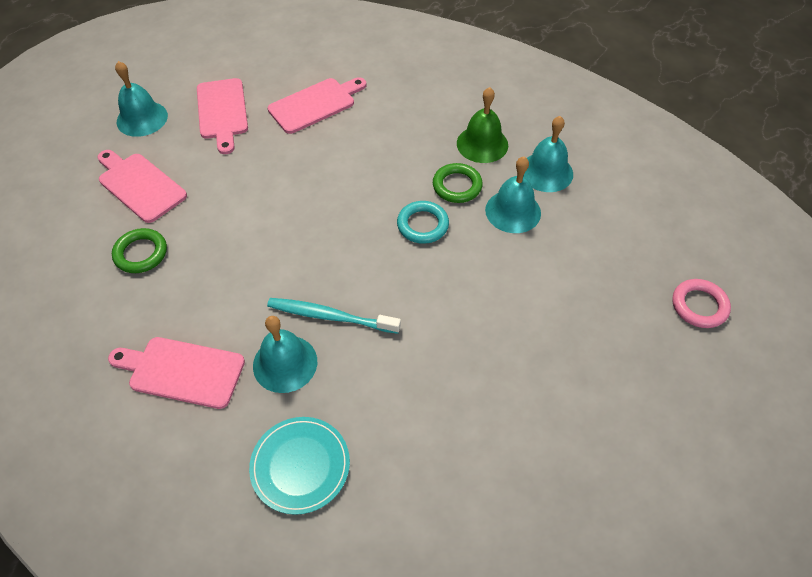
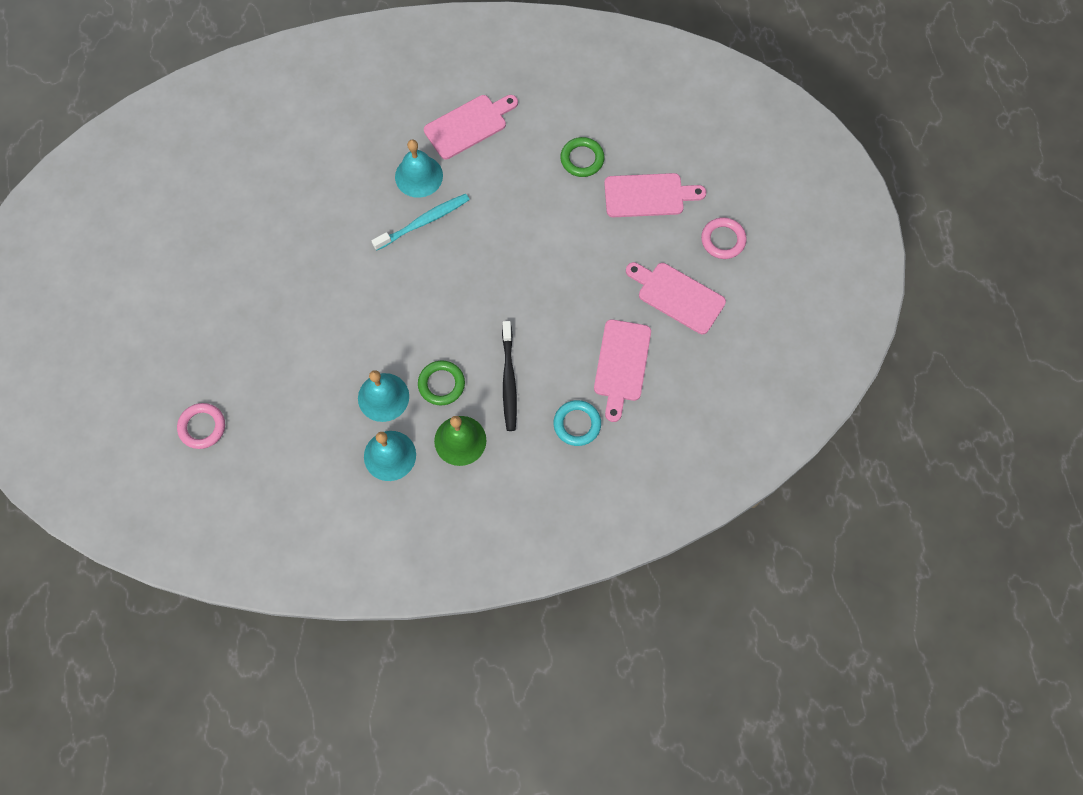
camera: 135 degrees right, 15 degrees up
(142, 118) = (723, 240): turquoise bell -> pink ring
(300, 466) = (353, 138): turquoise plate -> none
(404, 152) = (509, 380): none -> black toothbrush
(422, 225) = (433, 331): turquoise ring -> turquoise ring (577, 424)

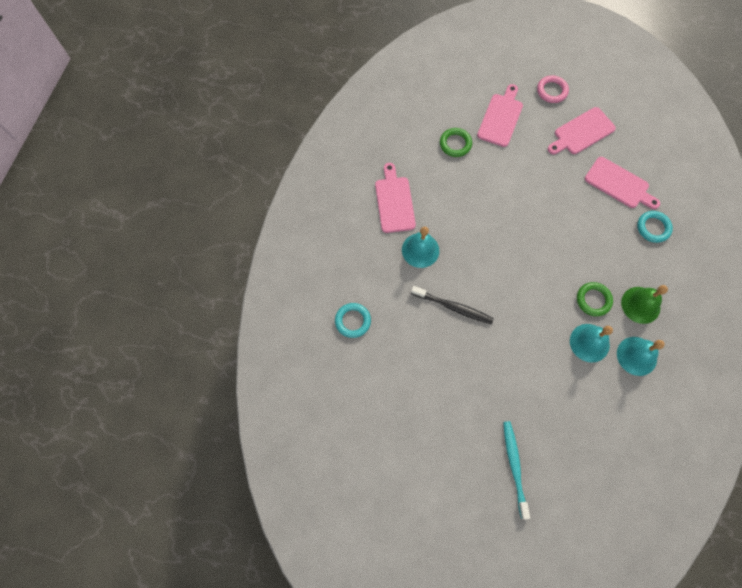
camera: 65 degrees left, 0 degrees up
(202, 427) = (567, 484): pink ring -> none
(300, 143) = (353, 321): none -> turquoise ring
(424, 222) = (459, 261): turquoise toothbrush -> turquoise toothbrush (514, 466)
(509, 380) = (606, 256): black toothbrush -> black toothbrush (453, 307)

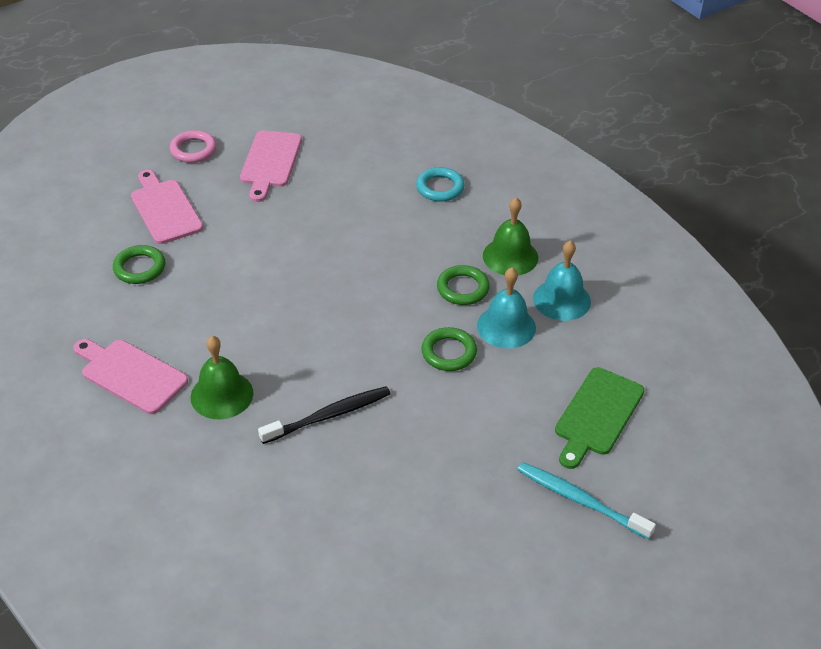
camera: 50 degrees left, 25 degrees down
(353, 321) = (225, 533): turquoise ring -> none
(420, 250) = (222, 395): turquoise bell -> green bell
(544, 329) = (449, 352): none -> green ring
(576, 434) = (597, 415): none -> green cutting board
(619, 184) = (362, 177): pink cutting board -> none

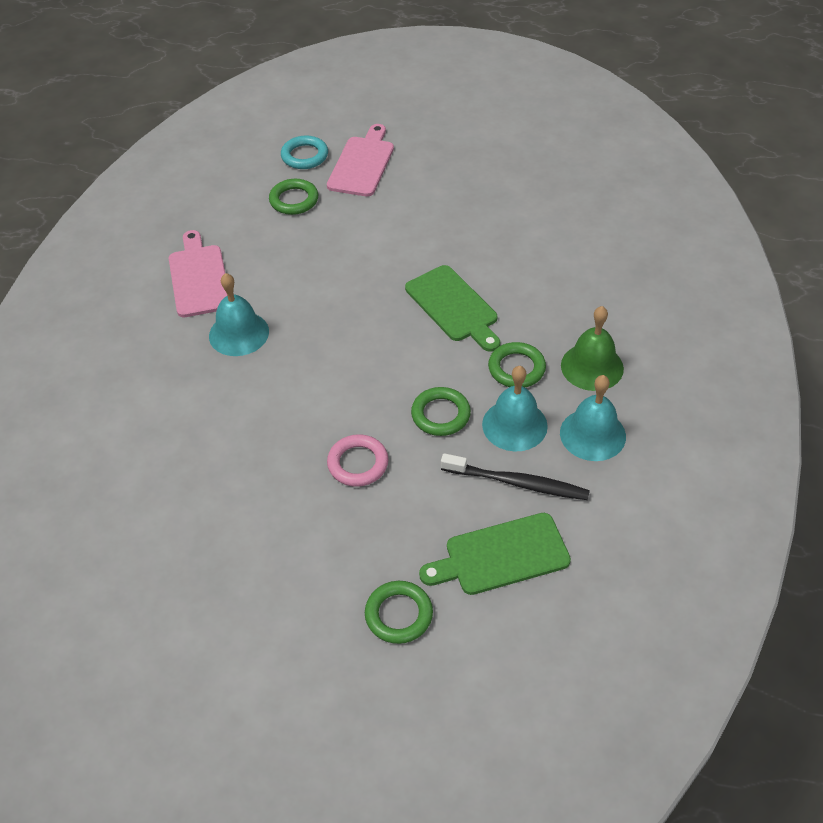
camera: 45 degrees right, 5 degrees up
(193, 150) = (436, 127): pink ring -> pink ring (358, 463)
(222, 395) = (239, 333): green bell -> turquoise bell
(270, 162) = (484, 169): pink cutting board -> none
(329, 415) = (292, 402): black toothbrush -> black toothbrush (518, 483)
(368, 273) = (453, 306): none -> green cutting board
(440, 188) = (601, 269): turquoise ring -> turquoise ring (304, 156)
(580, 500) = (399, 615): turquoise toothbrush -> green ring

